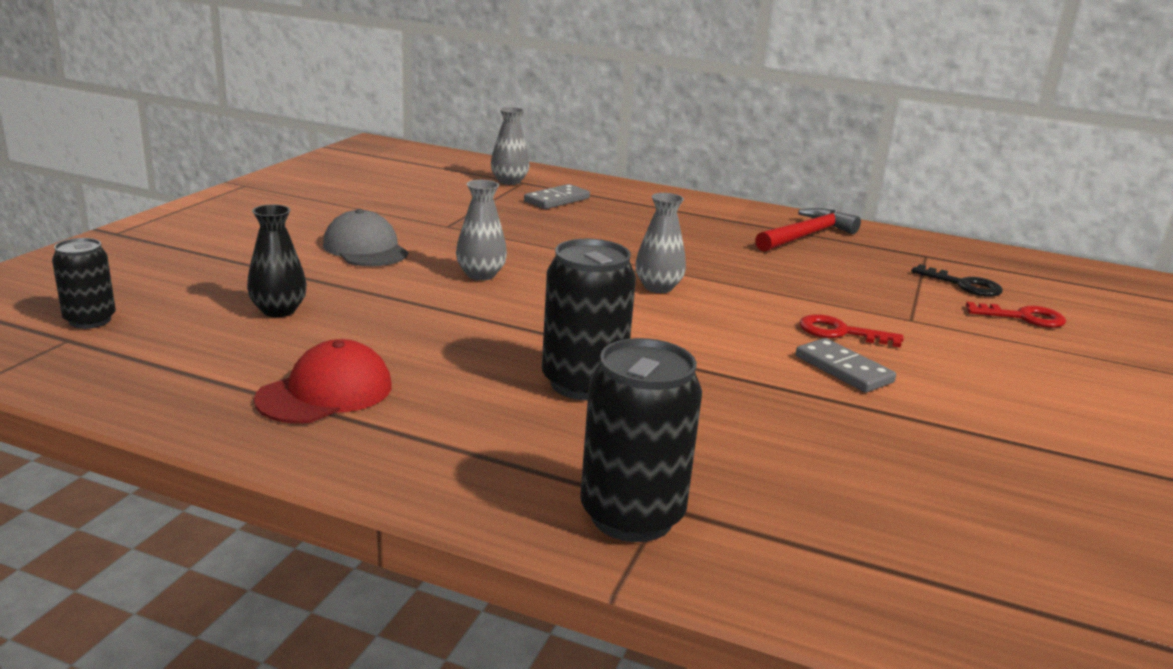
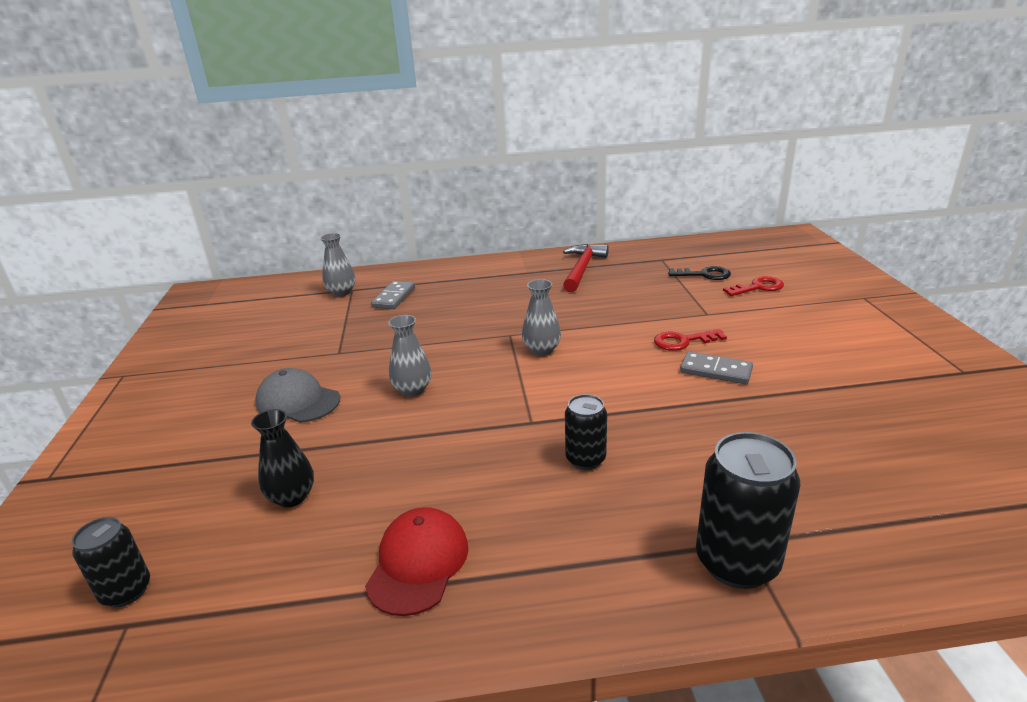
camera: 25 degrees left, 5 degrees up
(583, 383) = (585, 459): black can -> black can, size x0.60

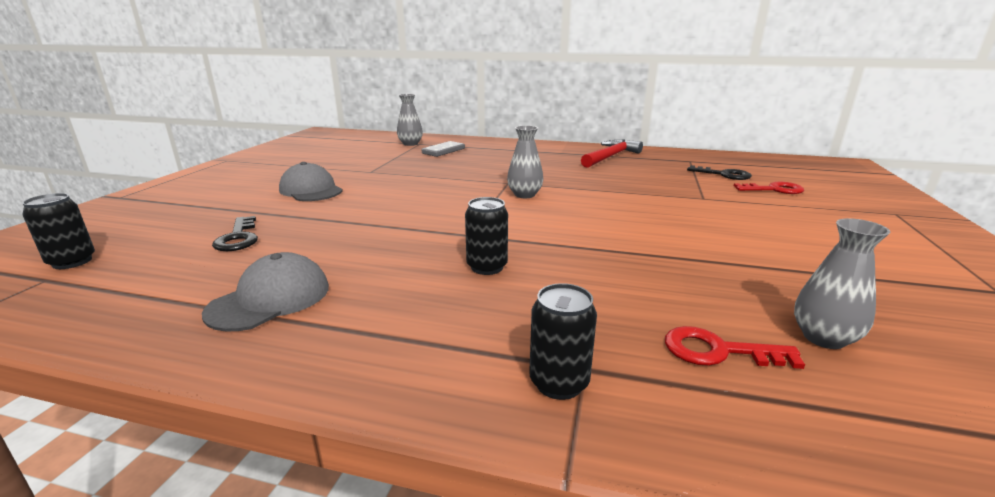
camera: 20 degrees right, 5 degrees down
(292, 497) = (238, 238): black vase -> black key
(412, 390) = (396, 199): grey vase -> grey vase (823, 338)
(418, 563) = (270, 299): red cap -> grey cap
(683, 341) = (661, 211): red key -> red key (718, 351)
(715, 371) = (676, 235): grey domino -> none
(737, 562) = (559, 383): black can -> black can, size x0.60

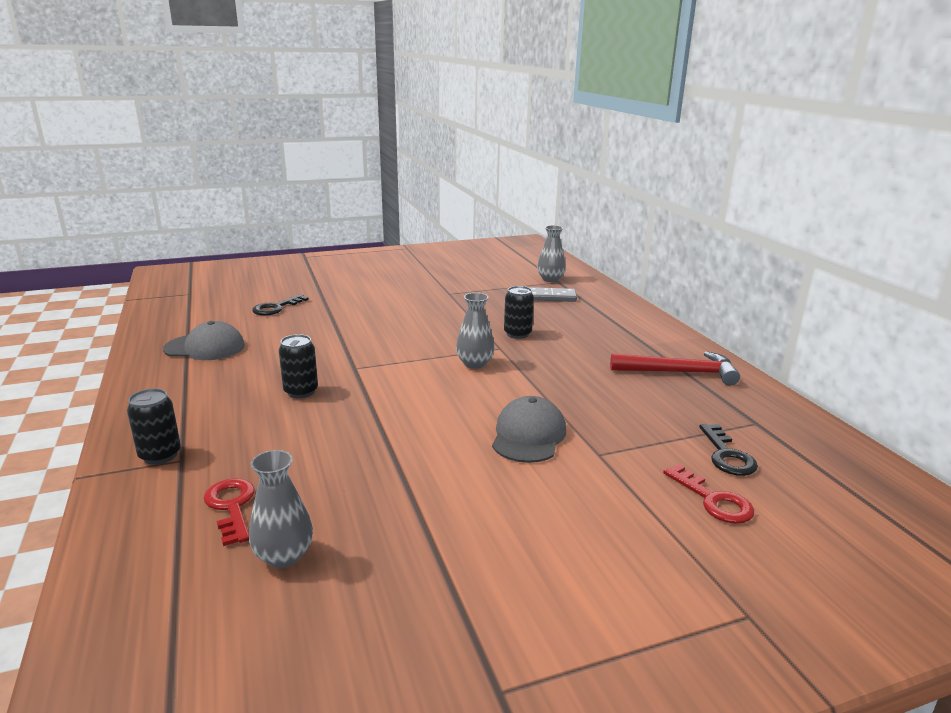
camera: 55 degrees right, 0 degrees up
(72, 262) = (212, 289): black can -> black can (517, 334)
(311, 190) = (380, 292): grey cap -> grey cap (528, 435)

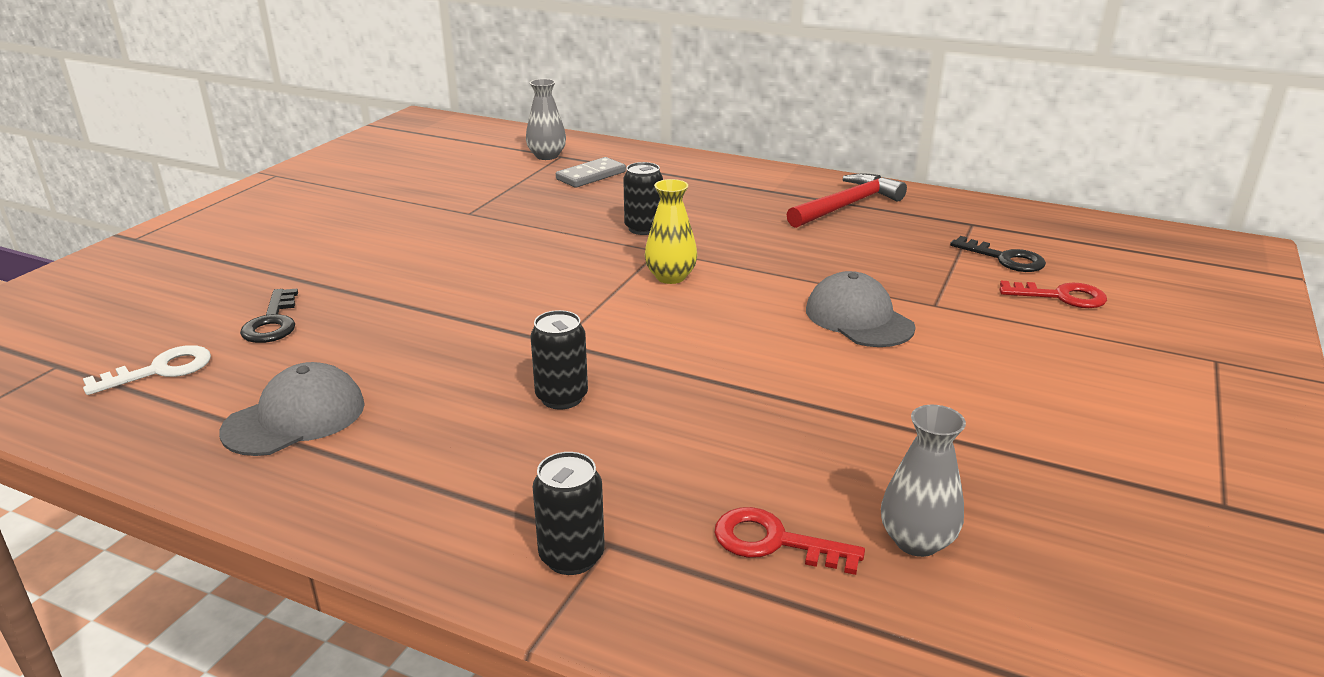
camera: 45 degrees left, 5 degrees up
(209, 309) = (161, 370): none -> white key
(474, 364) = (670, 277): grey vase -> yellow vase

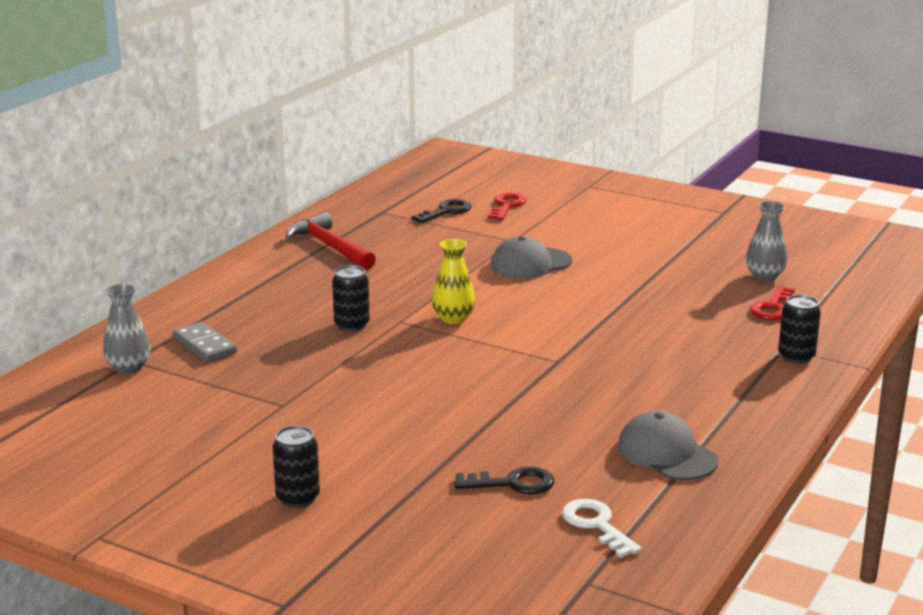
camera: 85 degrees left, 5 degrees down
(561, 397) = (635, 360): black can -> black can (298, 498)

